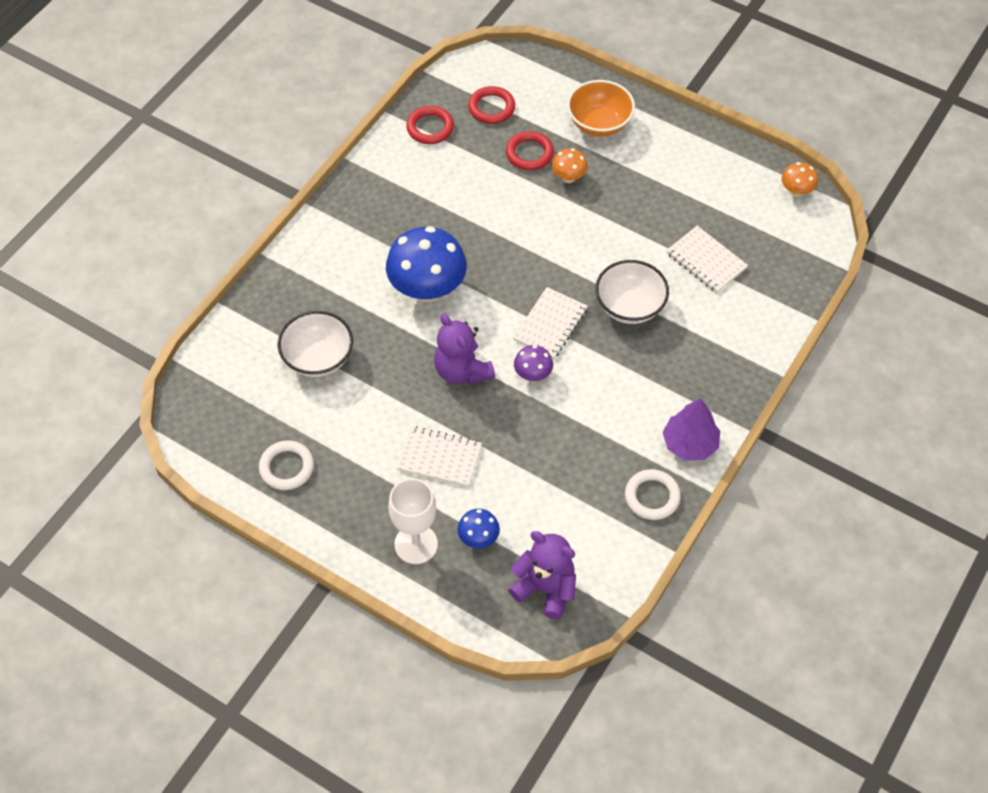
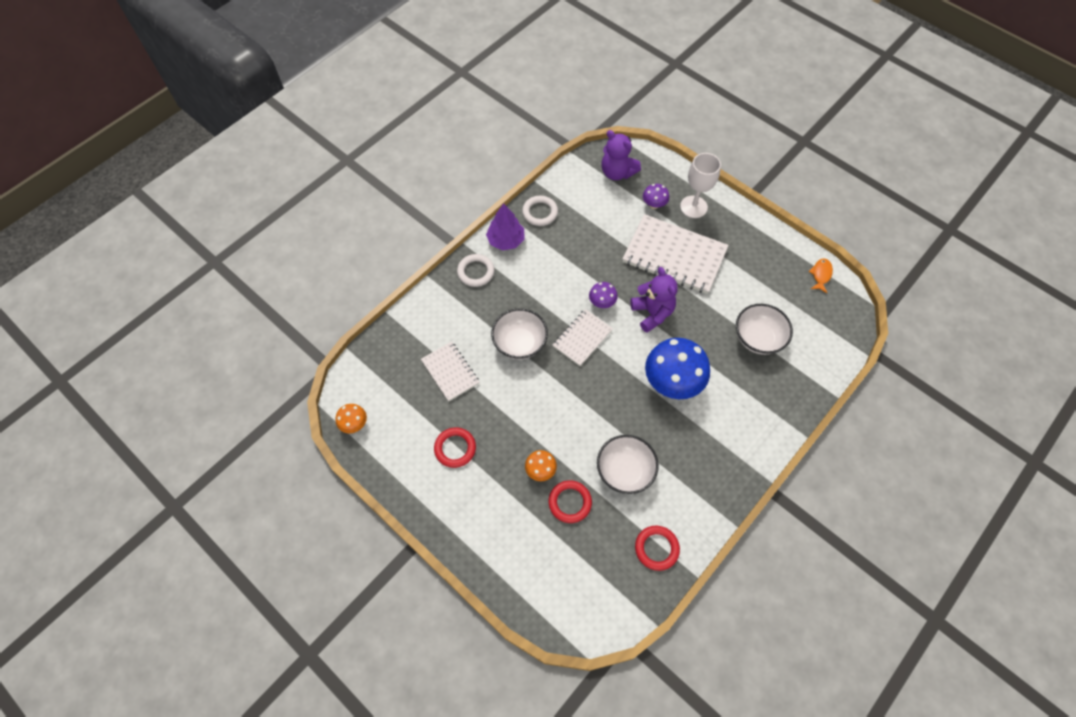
camera: 170 degrees left, 5 degrees up
(224, 461) = (821, 275): none -> orange fish
(287, 467) = (777, 265): white ring -> white ring (476, 272)
(439, 458) = (674, 256): white notebook -> white notebook, size x1.80
(473, 190) = (625, 471): none -> white bowl
(478, 538) = (654, 205): blue mushroom -> purple mushroom
(491, 108) = (596, 563): red ring -> red ring (455, 448)
(599, 123) = (500, 526): orange bowl -> none

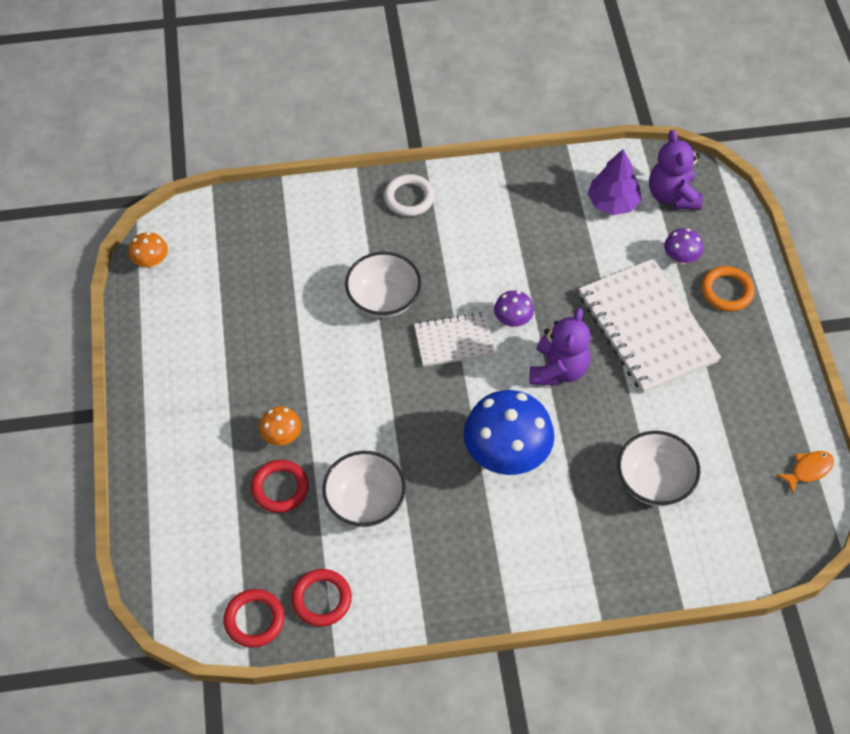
camera: 40 degrees right, 5 degrees down
(450, 372) = (287, 278): white notebook -> none
(455, 448) = (221, 353): red ring -> red ring (254, 620)
(506, 240) = (473, 187): purple tree -> purple tree (613, 202)
(540, 212) = (539, 182): white ring -> none
(693, 207) = (726, 291): white goblet -> orange ring

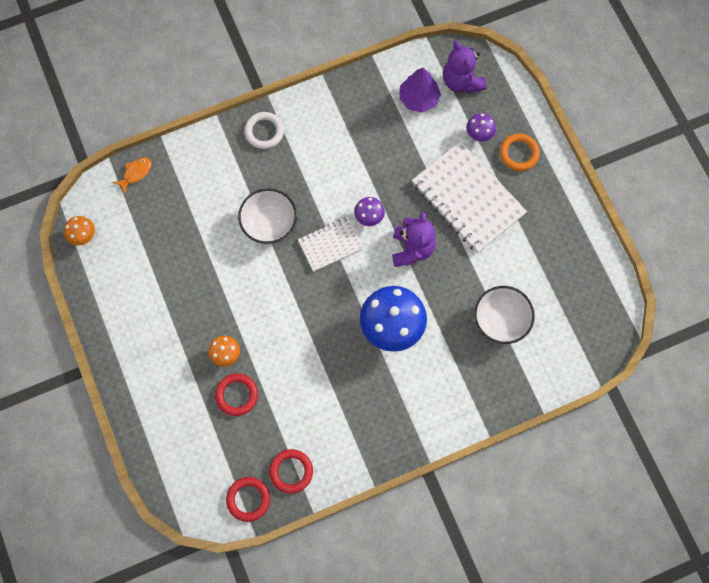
camera: 15 degrees left, 15 degrees up
(365, 502) = (301, 390): white bowl -> none
(808, 470) = (606, 283): orange fish -> orange fish (136, 173)

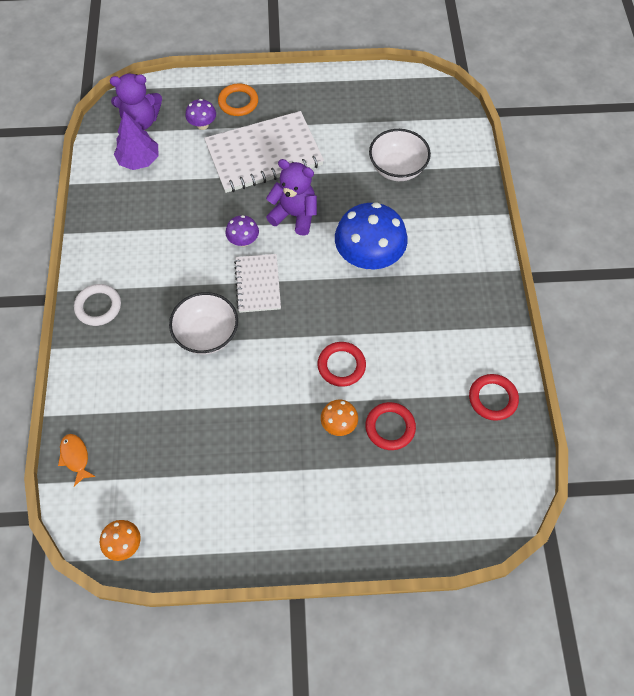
camera: 70 degrees left, 10 degrees down
(248, 499) = (511, 451): red ring -> red ring (341, 365)

